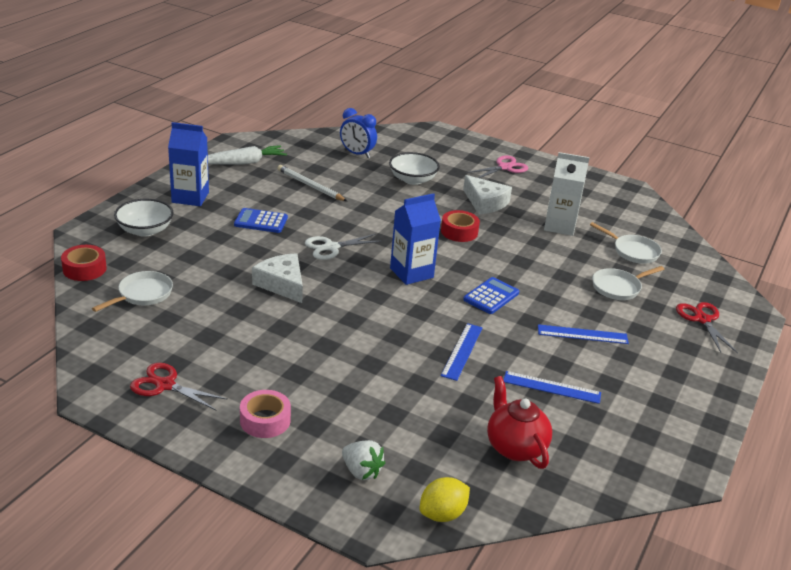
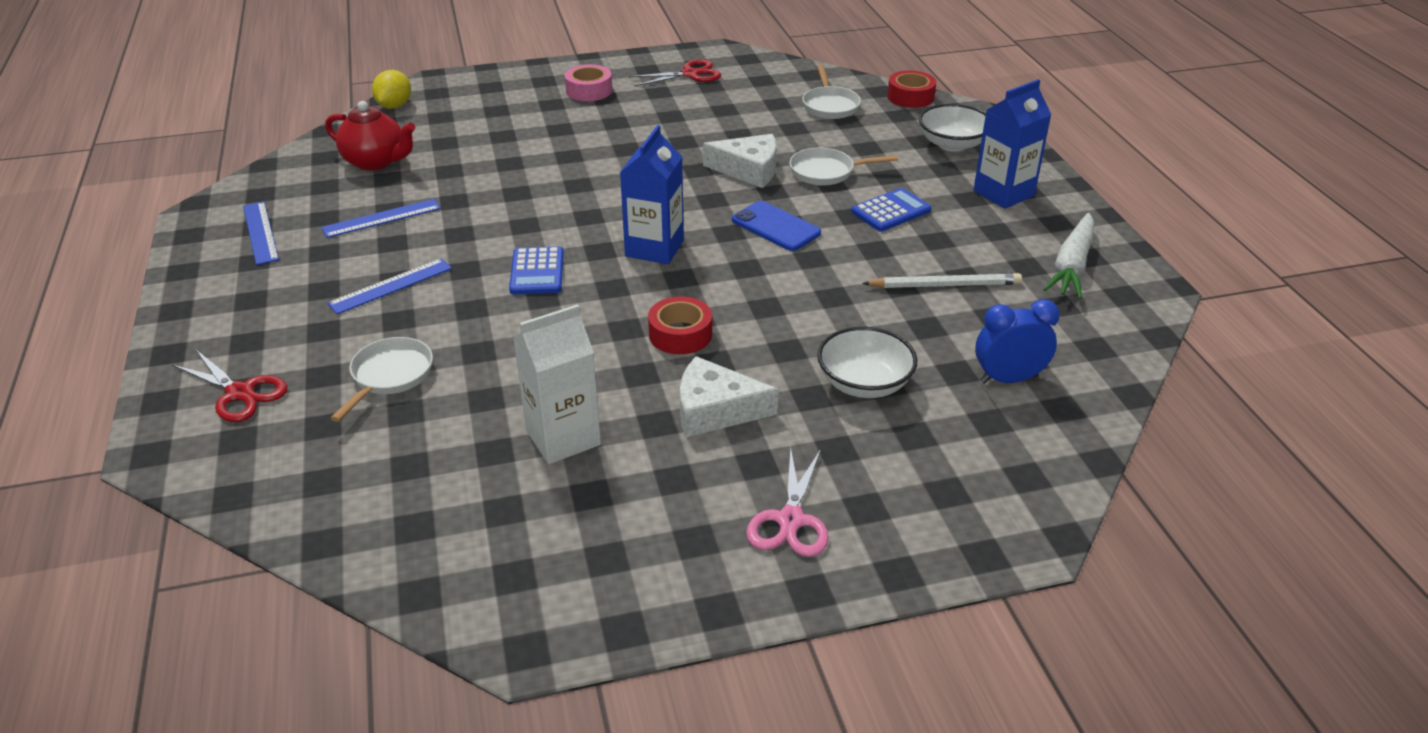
camera: 140 degrees right, 5 degrees up
(331, 247) = (776, 227): white scissors -> blue phone
(361, 471) = (480, 99): white strawberry -> none
(462, 351) = (502, 204): blue ruler -> blue ruler (260, 232)
(633, 251) = (410, 459): white pan -> white pan (826, 172)

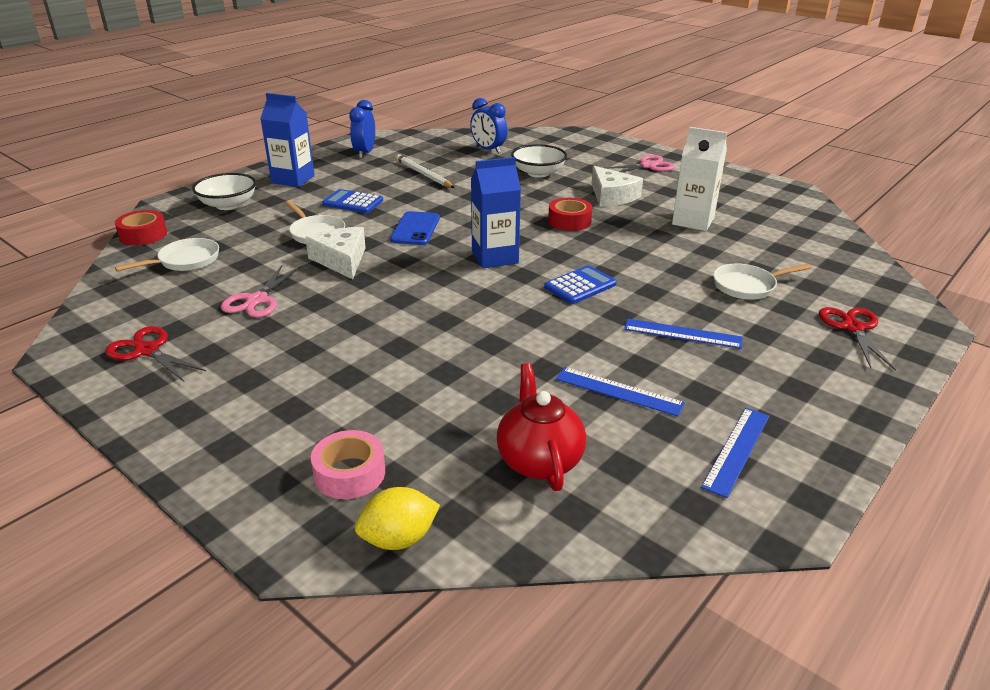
camera: 125 degrees left, 5 degrees down
(589, 90) = (236, 398): pink tape -> pink tape (349, 473)
(717, 120) = (257, 300): none -> pink scissors
(1071, 265) = (364, 153): white carrot -> blue clock

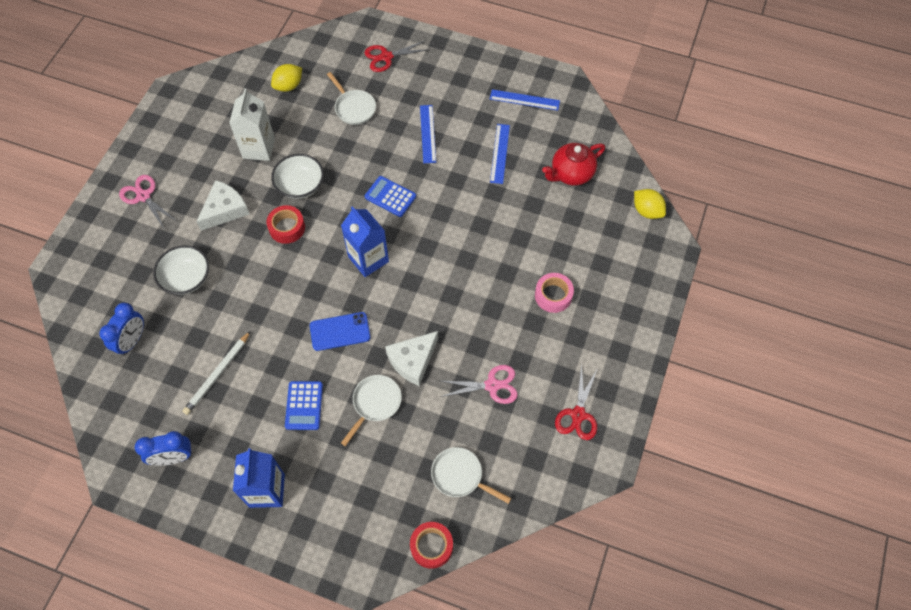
camera: 110 degrees left, 30 degrees up
(228, 205) = (346, 514): white bowl -> white bowl (300, 185)
(349, 473) = (620, 248): pink tape -> pink tape (553, 295)
(795, 250) = (288, 86): none -> yellow lemon

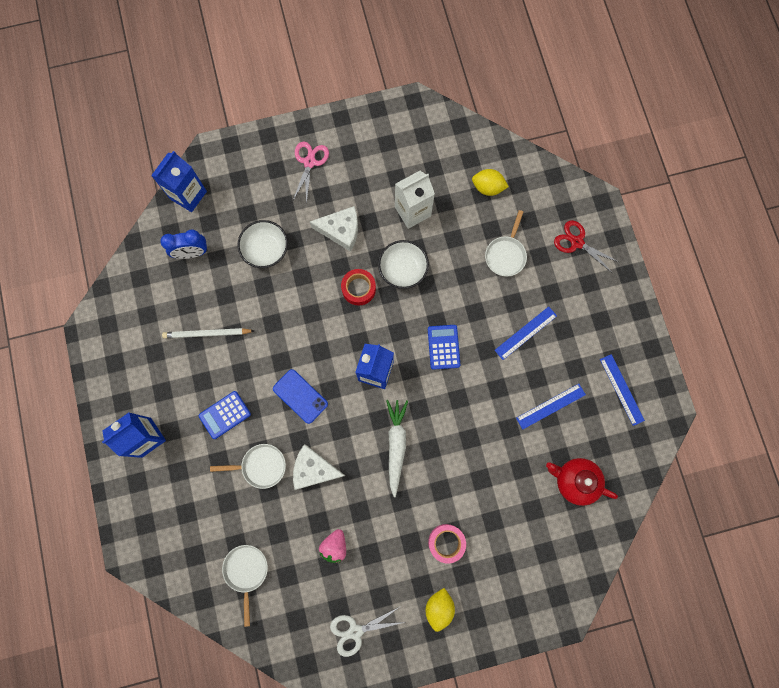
camera: 55 degrees right, 15 degrees up
(76, 310) = (188, 195): none -> blue carton
(173, 457) = (128, 353): blue clock -> none
(431, 546) = (181, 587): red tape -> none
(443, 282) = (396, 445): none -> white carrot
(492, 385) = (334, 546): pink scissors -> pink strawberry
(578, 414) = (355, 631): red scissors -> white scissors
(647, 211) = (585, 571): yellow lemon -> yellow lemon (439, 607)

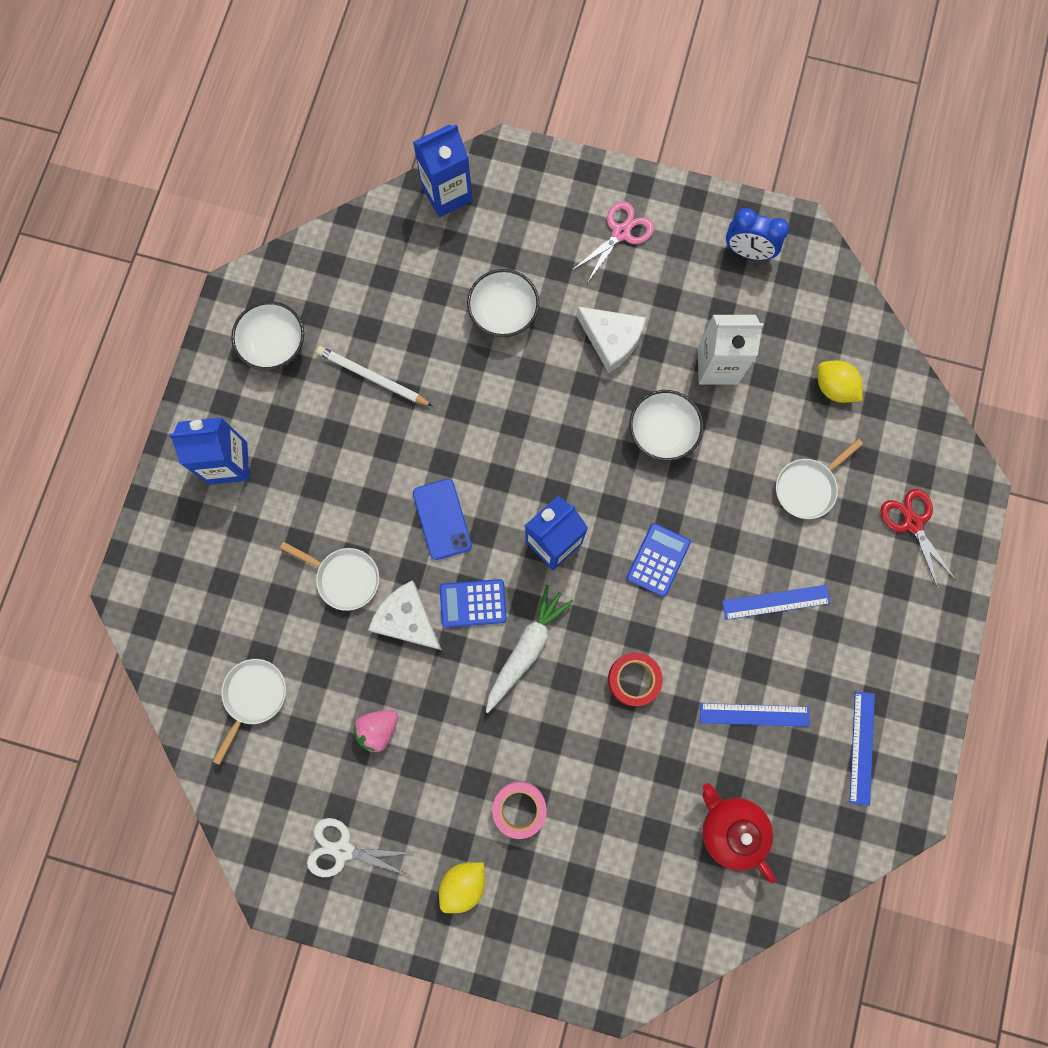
camera: 30 degrees right, 0 degrees up
(133, 347) = (274, 344): none -> white bowl
(192, 253) = (411, 268): blue clock -> blue clock (747, 252)
(225, 415) = (337, 489): blue calculator -> blue calculator (473, 603)
(358, 289) = (592, 426): red tape -> red tape (633, 679)

